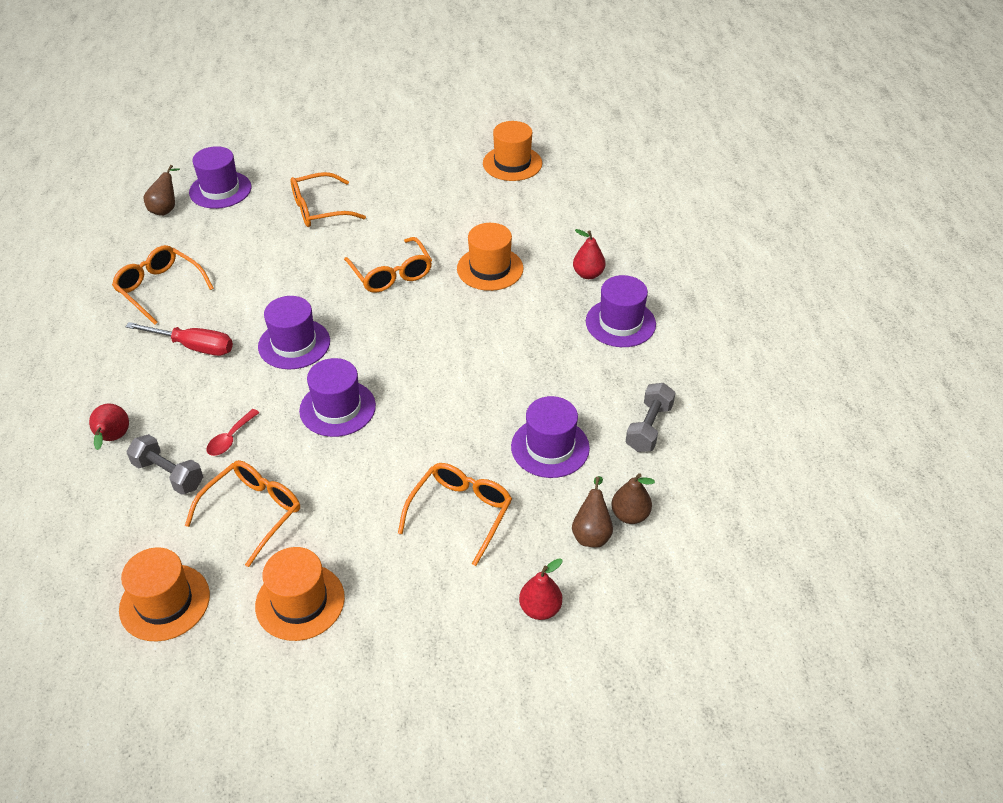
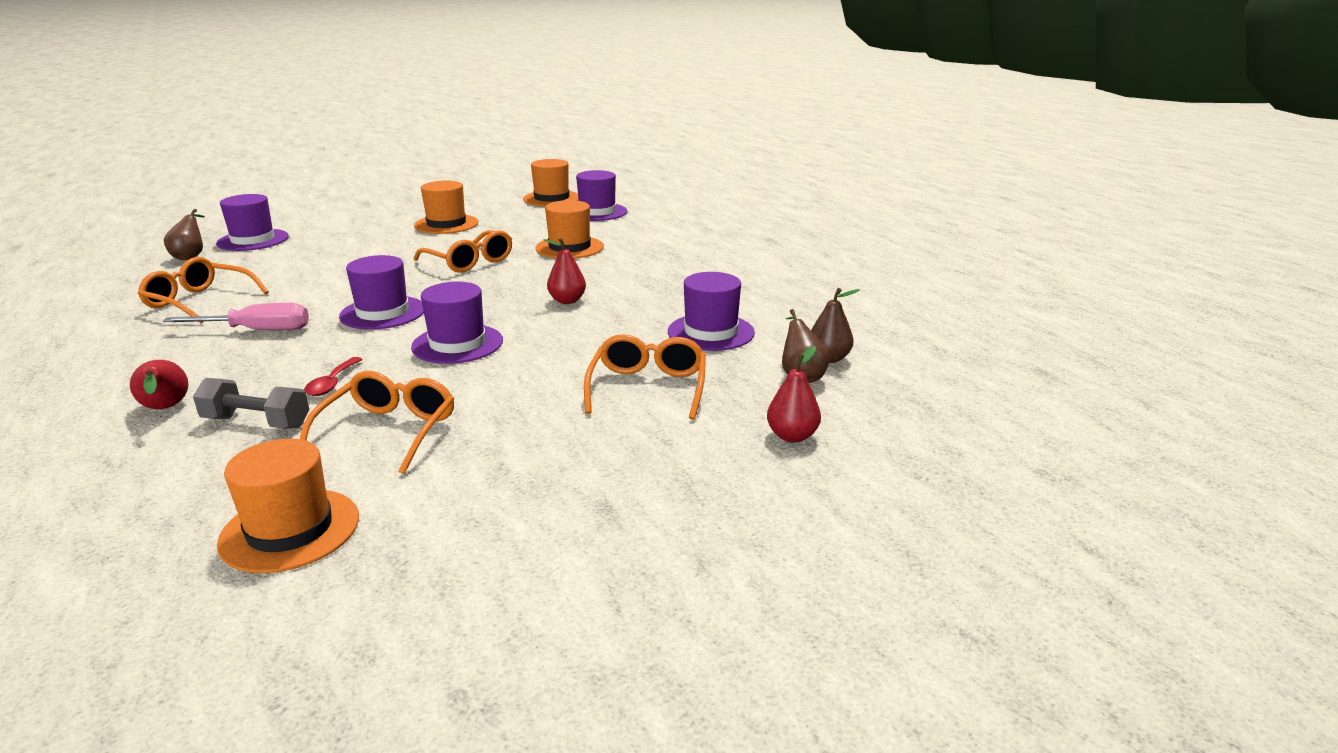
camera: 20 degrees left, 20 degrees down
(194, 347) = (257, 330): red screwdriver -> pink screwdriver
(300, 601) = (491, 490): orange hat -> orange hat (446, 224)
(319, 209) = (370, 238): orange glasses -> none
(588, 274) = (666, 239): red pear -> red pear (567, 301)
(620, 323) = (718, 258): purple hat -> purple hat (597, 212)
(649, 427) = (797, 307): grey dumbbell -> none

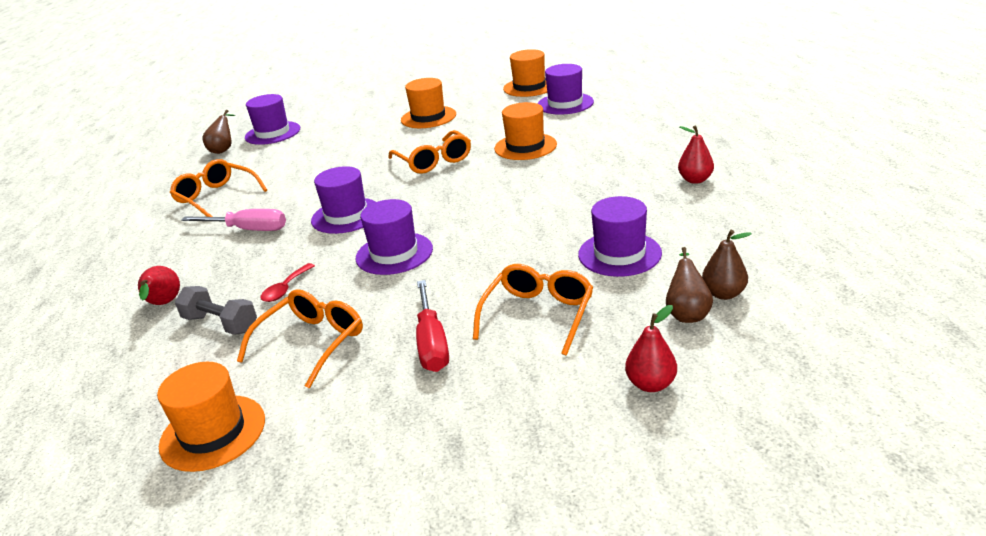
camera: 20 degrees right, 5 degrees up
(538, 420) = (432, 343): none -> red screwdriver
(567, 301) = (502, 209): red pear -> red pear (695, 180)

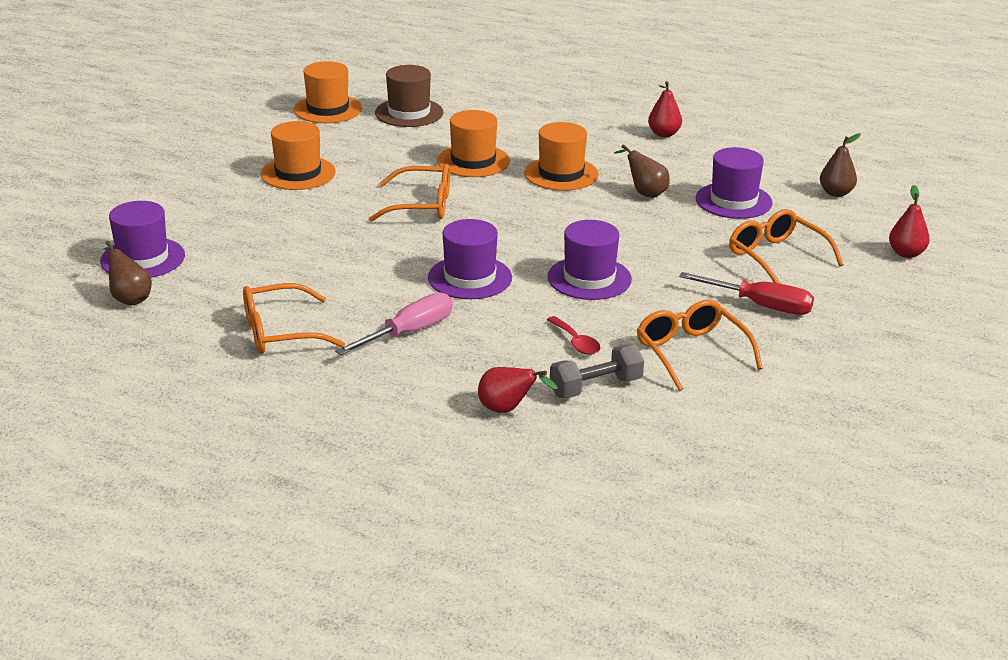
camera: 60 degrees left, 0 degrees up
(213, 432) = (772, 424): orange hat -> orange hat (561, 174)
(565, 104) = (409, 113): purple hat -> brown hat
(687, 313) = (843, 212): brown pear -> brown pear (645, 193)

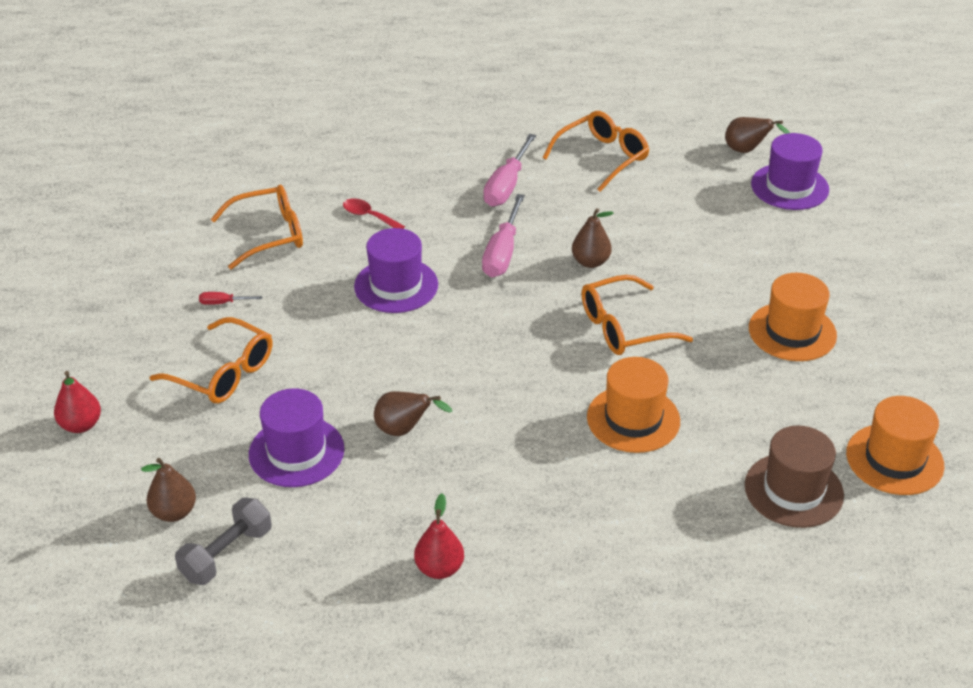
camera: 155 degrees right, 10 degrees up
(398, 251) = (590, 262): none -> brown pear
(470, 278) = (502, 253): purple hat -> pink screwdriver
(507, 410) = (385, 148): red pear -> none
(561, 174) = (518, 431): orange hat -> none
(596, 387) = (331, 183): grey dumbbell -> grey dumbbell (226, 554)
(691, 352) = (269, 235): orange glasses -> orange glasses turned 60 degrees counterclockwise
(761, 305) = (223, 303): red screwdriver -> red screwdriver, size x0.46

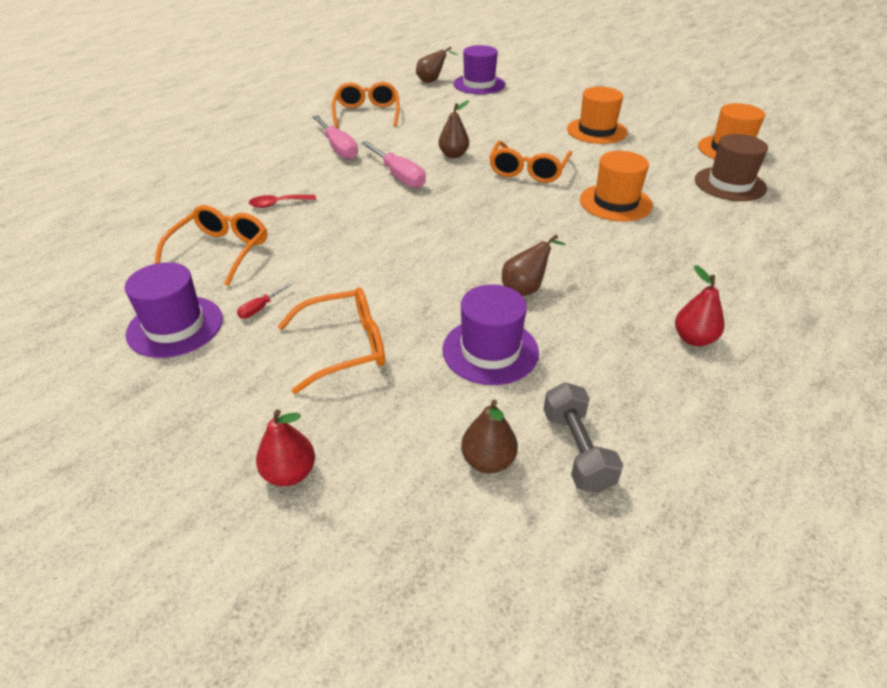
camera: 50 degrees left, 0 degrees up
(396, 285) = (368, 225): purple hat -> purple hat (175, 326)

